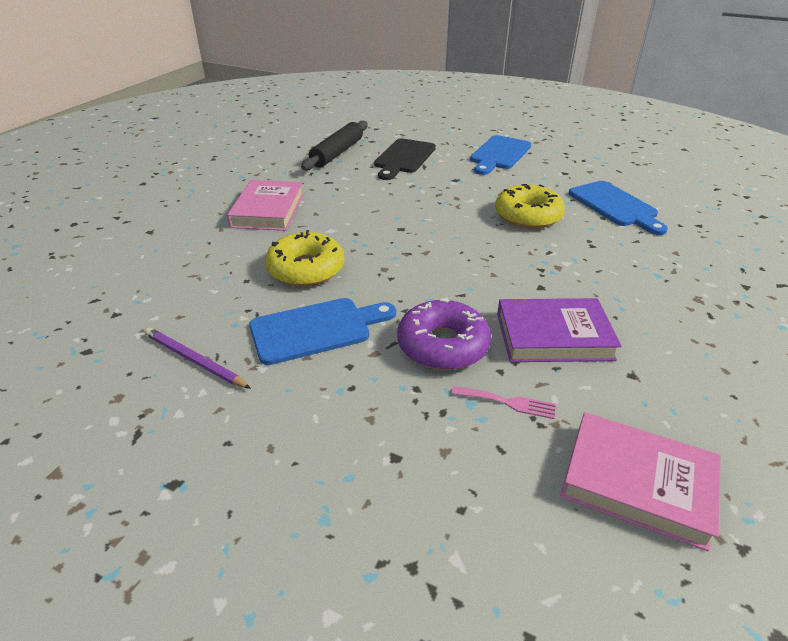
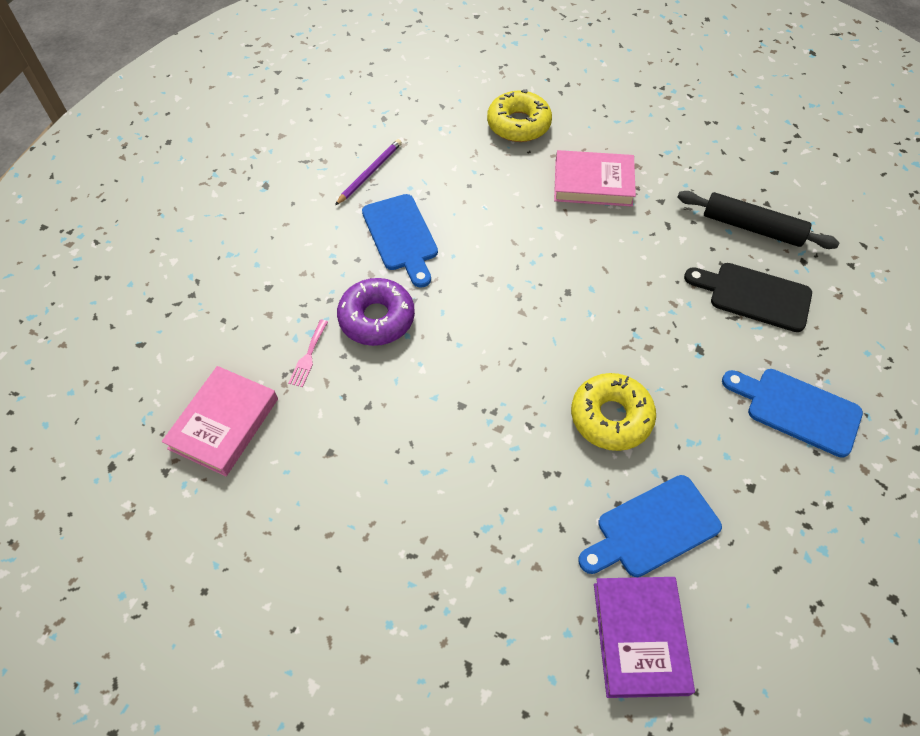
camera: 90 degrees right, 20 degrees up
(306, 269) = (487, 222): yellow donut -> yellow donut (518, 124)
(553, 336) = (384, 402): purple book -> purple book (640, 637)

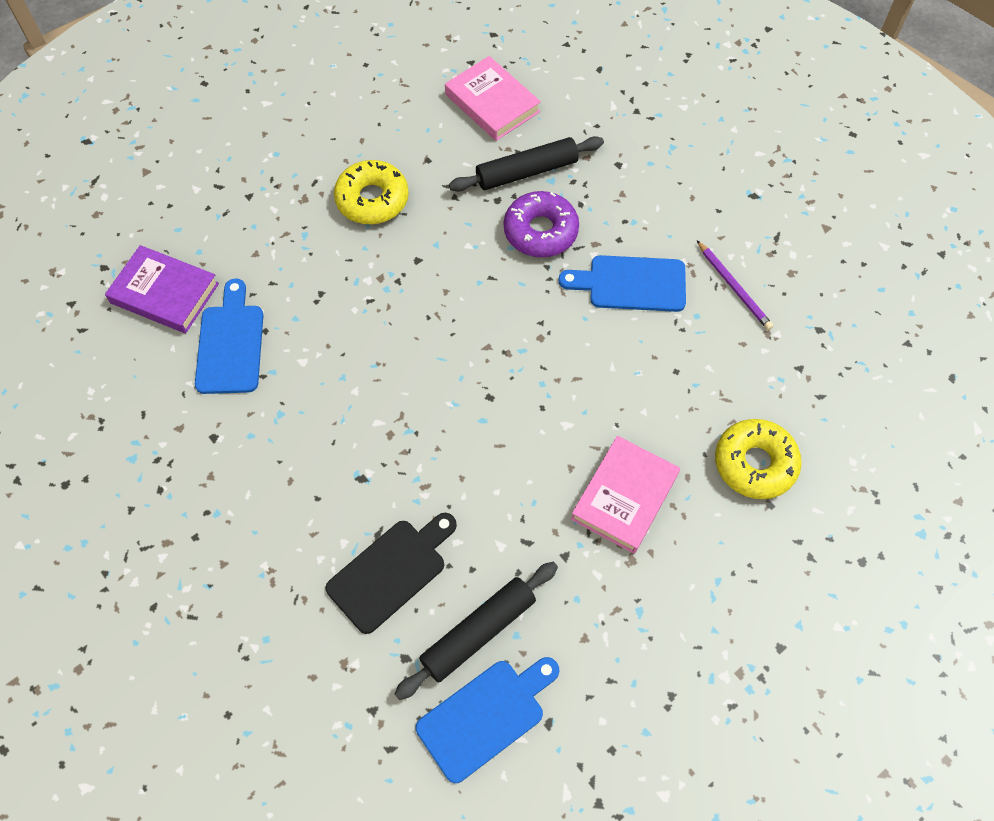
camera: 115 degrees right, 5 degrees up
(308, 356) = (526, 172): pink fork -> black rolling pin
(611, 417) = (340, 364): yellow donut -> yellow donut (372, 199)
(797, 409) = (252, 524): blue cutting board -> blue cutting board (486, 716)

